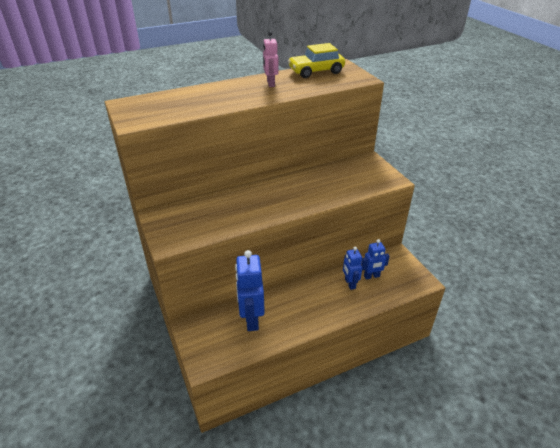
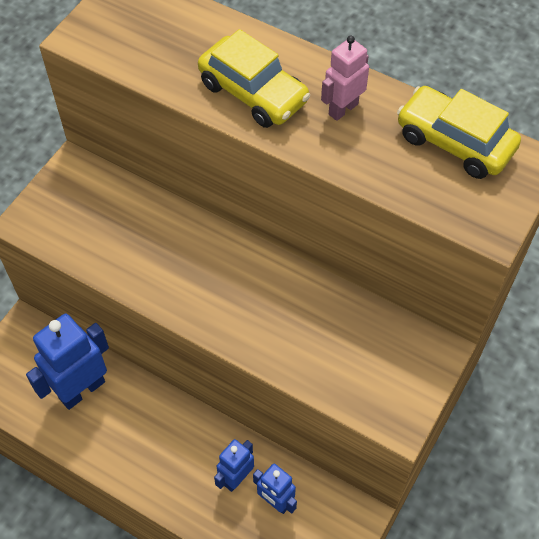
camera: 55 degrees right, 20 degrees up
(234, 97) = (253, 93): none -> yellow car

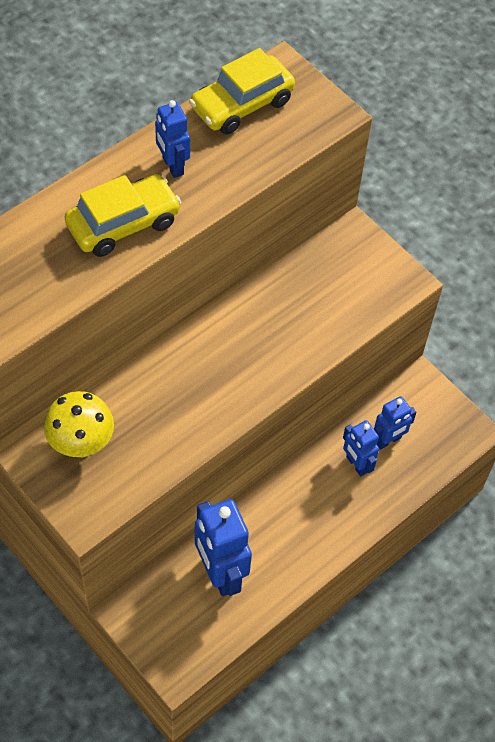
camera: 75 degrees left, 0 degrees up
(97, 196) = (81, 444): none -> yellow mushroom
(343, 109) = (172, 166): pink robot -> blue robot

